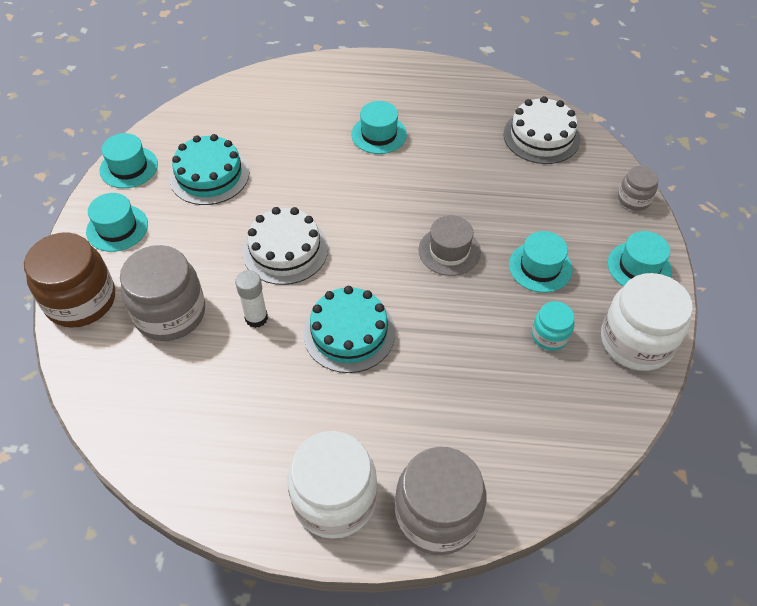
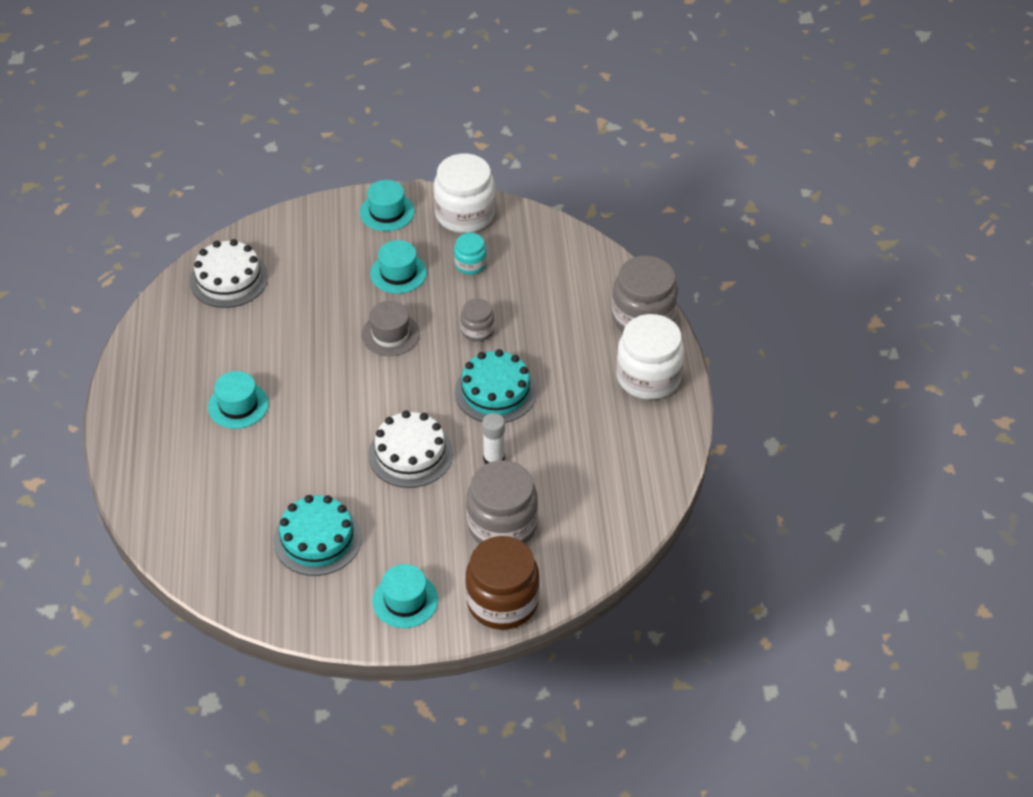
camera: 100 degrees left, 5 degrees down
(129, 167) = (314, 617): turquoise hat -> none
(634, 199) = (307, 214): grey jar -> grey jar (477, 330)

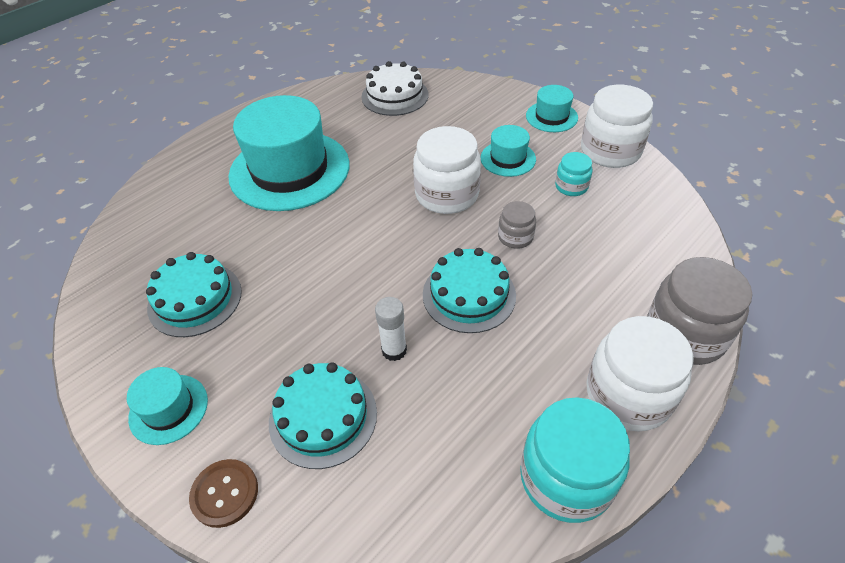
camera: 50 degrees right, 0 degrees up
(238, 405) = (289, 170): turquoise hat -> turquoise hat, size x2.17
(390, 334) = (447, 194): grey hat -> white jar
(410, 454) = (341, 290): white cake -> none
(502, 525) = (323, 417): grey jar -> turquoise cake
(502, 602) = (225, 493): brown jar -> brown button
(662, 444) = (566, 477): none -> turquoise jar

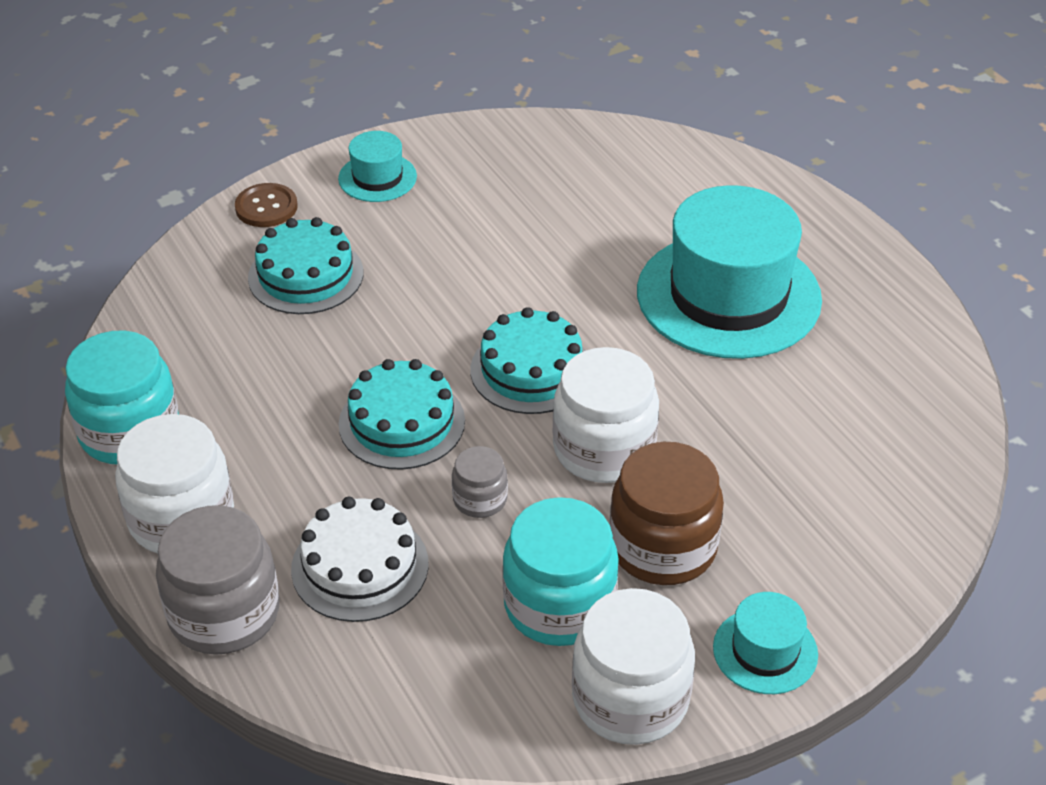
camera: 105 degrees right, 5 degrees down
(195, 299) = (515, 199): turquoise cake -> turquoise cake (531, 370)
(394, 350) = (356, 340): white glue stick -> none
(395, 96) = (901, 446): white cake -> white cake (360, 566)
(508, 158) = (663, 547): turquoise hat -> brown jar
(571, 186) = (559, 605): turquoise jar -> turquoise jar, size x1.93

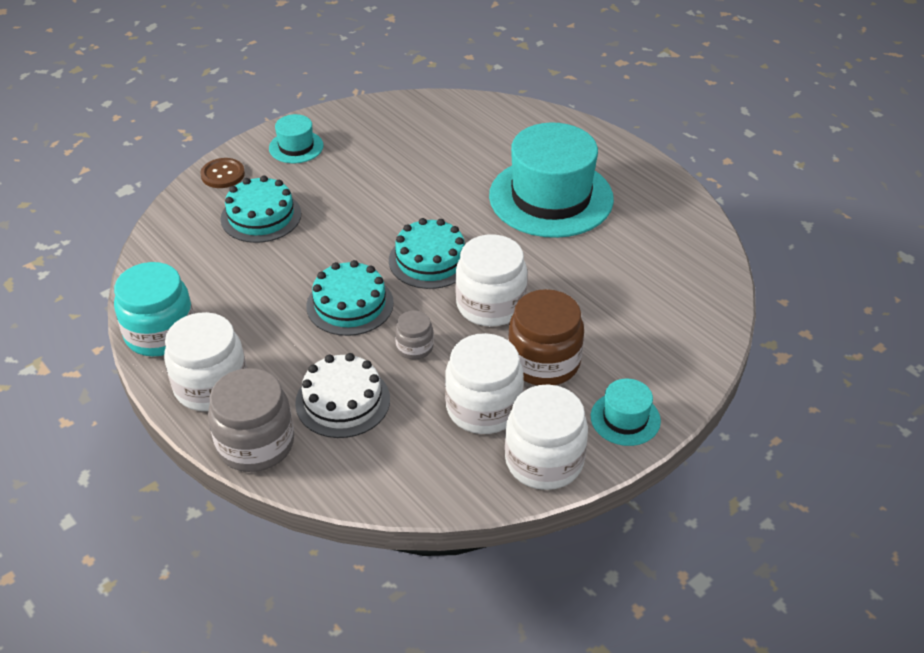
camera: 10 degrees left, 0 degrees up
(559, 605) = (483, 408): turquoise jar -> white jar

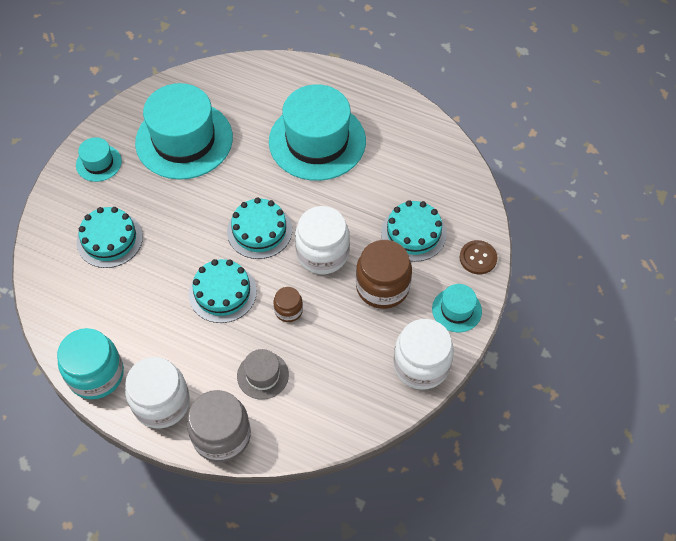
camera: 25 degrees left, 15 degrees up
(223, 174) = (55, 211): brown button -> brown button (478, 258)
(342, 401) = (263, 375): white cake -> grey hat
(400, 153) = (184, 140): none -> turquoise hat
(414, 347) = (288, 310): grey jar -> brown jar
(483, 408) = (361, 340): white jar -> none
(615, 321) = (413, 233): none -> turquoise cake

